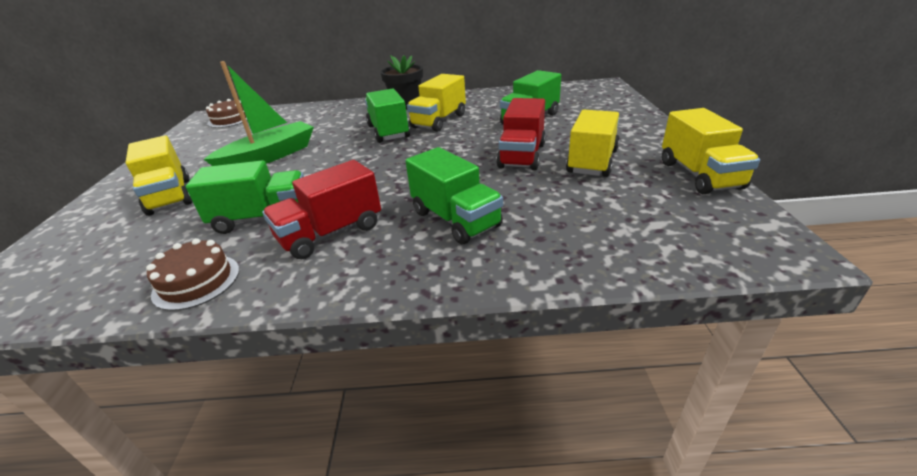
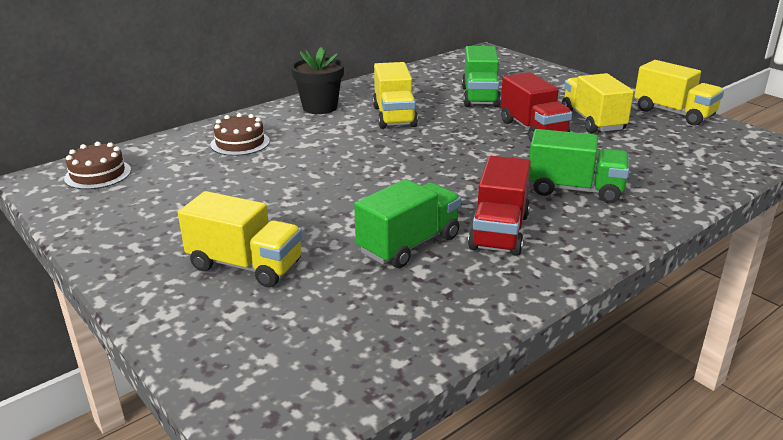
camera: 40 degrees left, 5 degrees down
(196, 281) = (463, 304): brown cake -> brown cake (240, 143)
(269, 157) = (275, 196): green boat -> none
(388, 132) = (361, 138): green truck -> none

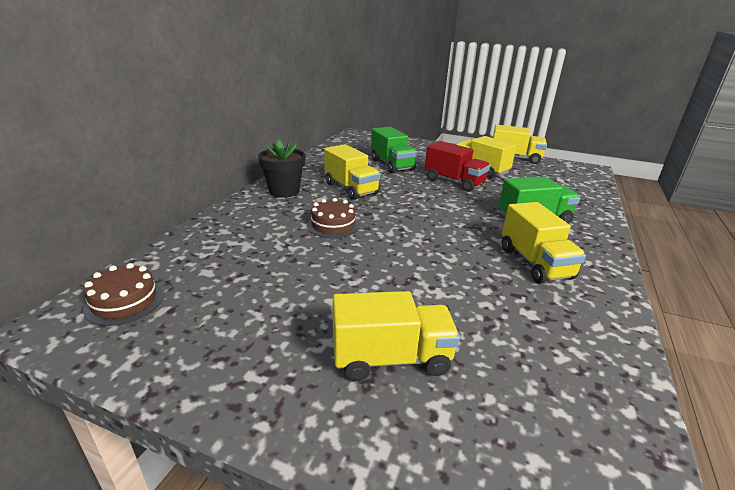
camera: 30 degrees left, 0 degrees up
(240, 143) = (248, 235): brown cake -> brown cake (333, 225)
(409, 244) = (492, 292): green truck -> none
(499, 232) = (535, 263): red truck -> yellow truck

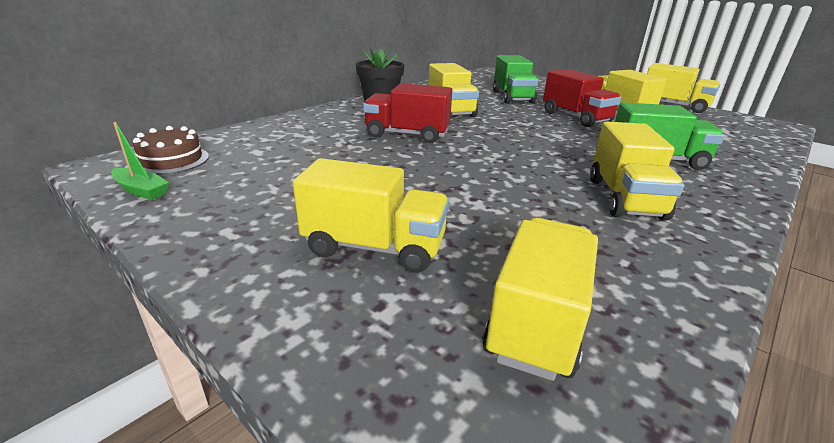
camera: 20 degrees right, 0 degrees up
(124, 348) = (141, 190): none -> green boat
(333, 225) = (407, 134): brown cake -> red truck
(545, 394) = (537, 320): none -> yellow truck

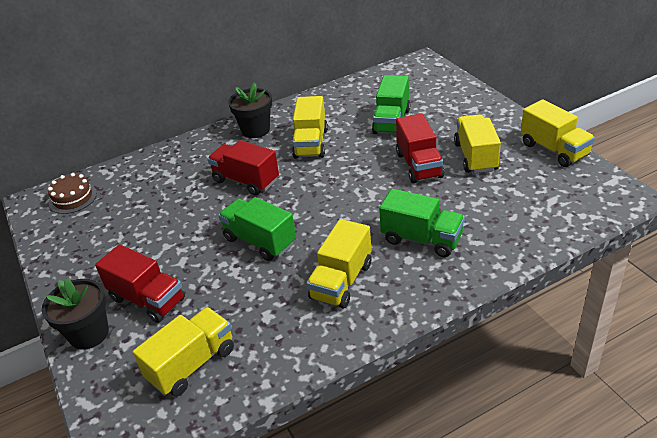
camera: 25 degrees right, 10 degrees up
(141, 190) = (48, 229): green boat -> none
(298, 308) = (89, 334): none -> black flower pot
(375, 247) = (147, 299): yellow truck -> red truck
(479, 176) = (260, 241): none -> green truck

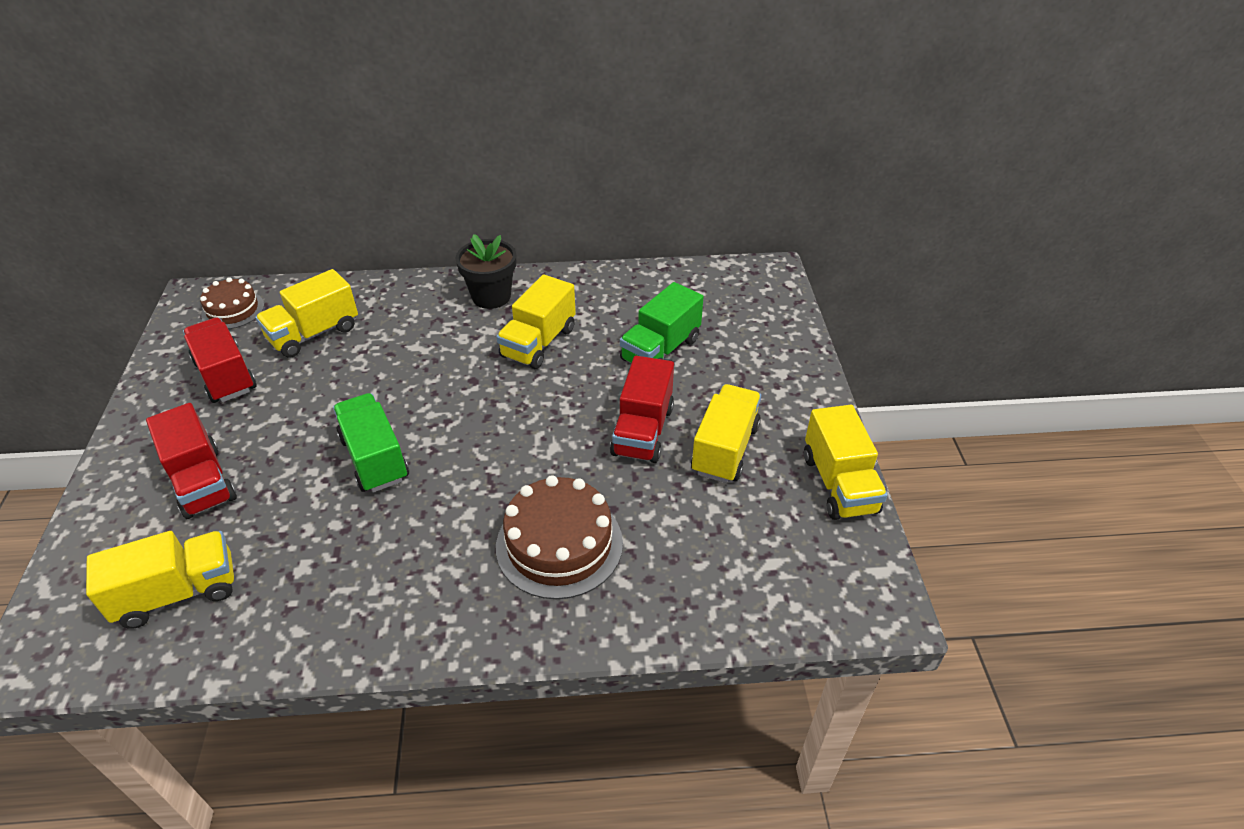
camera: 20 degrees right, 5 degrees up
(89, 334) = (113, 498): black flower pot -> none
(246, 181) = (425, 365): red truck -> red truck (225, 376)
(341, 281) = (419, 560): yellow truck -> yellow truck (314, 333)
(422, 239) = (559, 544): green truck -> brown cake

